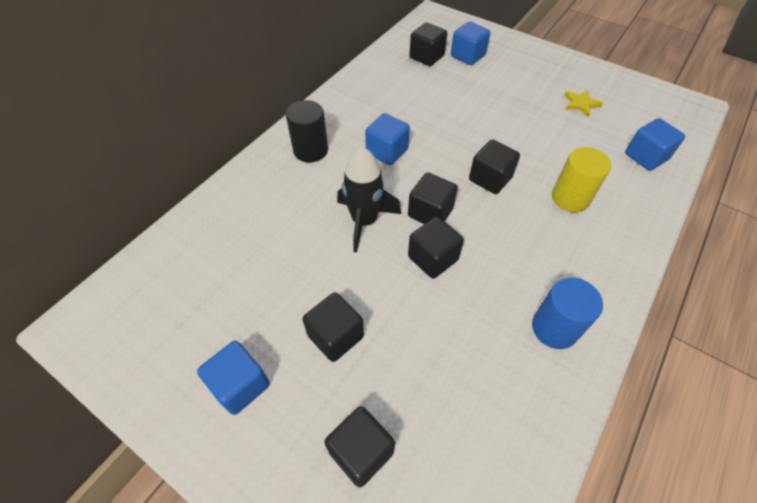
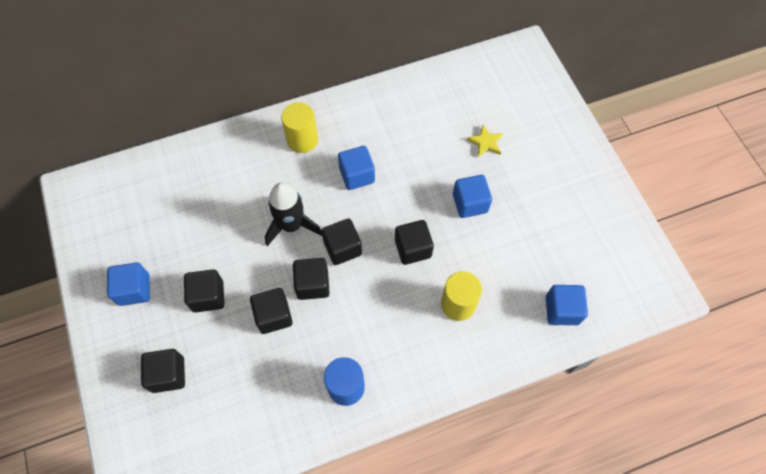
camera: 35 degrees right, 10 degrees up
(310, 150) = (302, 140): black cylinder -> yellow cylinder
(426, 57) = (473, 97): black cube -> black cube (274, 316)
(467, 56) = (511, 116): blue cube -> blue cube (470, 203)
(580, 104) = (562, 226): yellow star -> yellow star (485, 142)

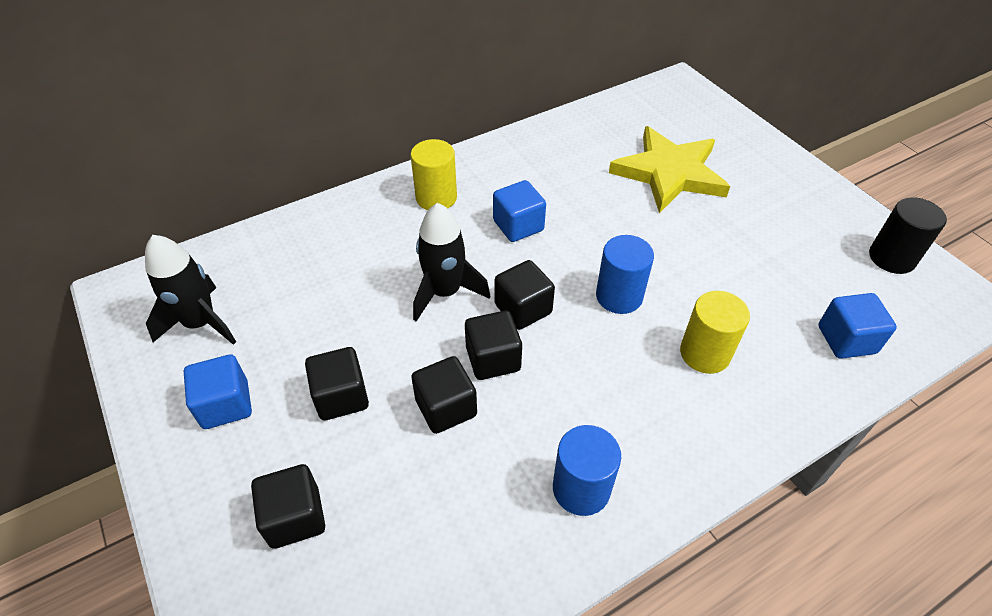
camera: 10 degrees left, 15 degrees down
(123, 224) = (201, 323): none -> black rocket
(413, 248) = (619, 296): black cube -> blue cylinder
(470, 203) = (675, 237): blue cube -> none
(485, 142) = (669, 173): yellow star -> yellow star, size x2.47
(626, 248) = (891, 258): none -> black cylinder

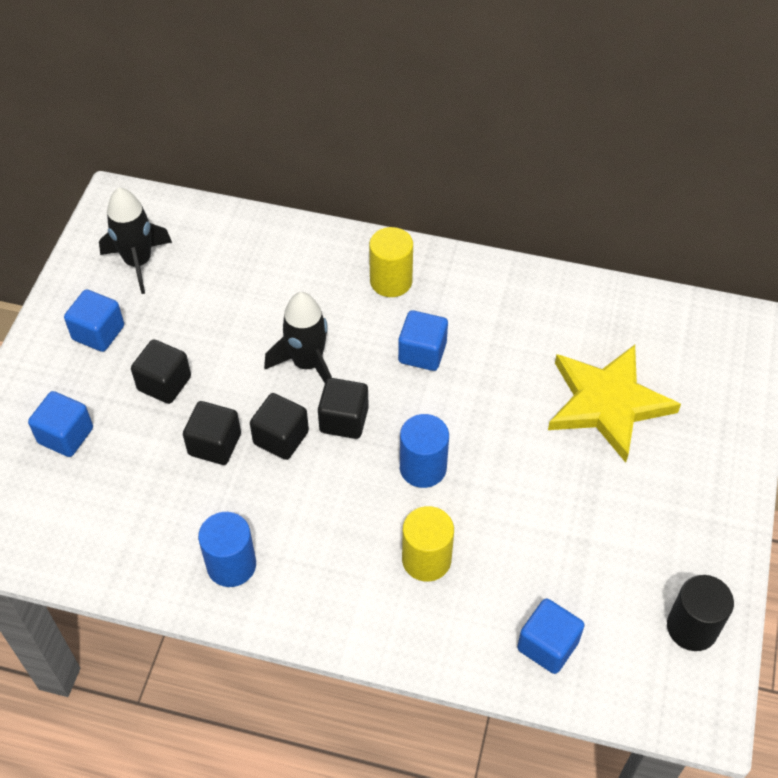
camera: 45 degrees right, 5 degrees up
(295, 517) = (66, 435): black cube -> blue cube

